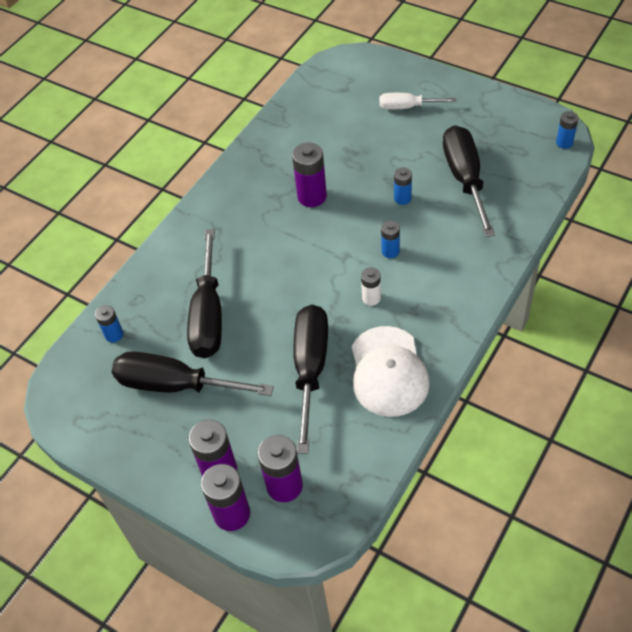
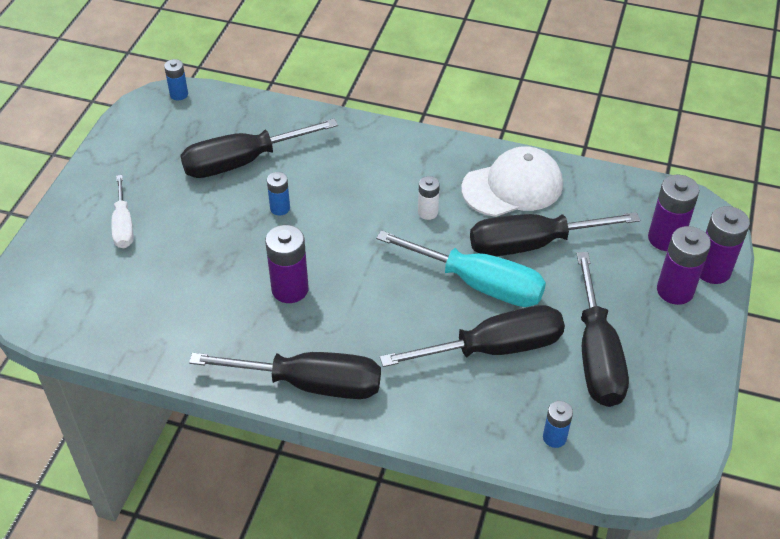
camera: 110 degrees left, 5 degrees down
(219, 199) = (311, 384): none -> black screwdriver
(277, 319) = (479, 284): none -> turquoise screwdriver
(390, 251) = (360, 207): blue battery -> none

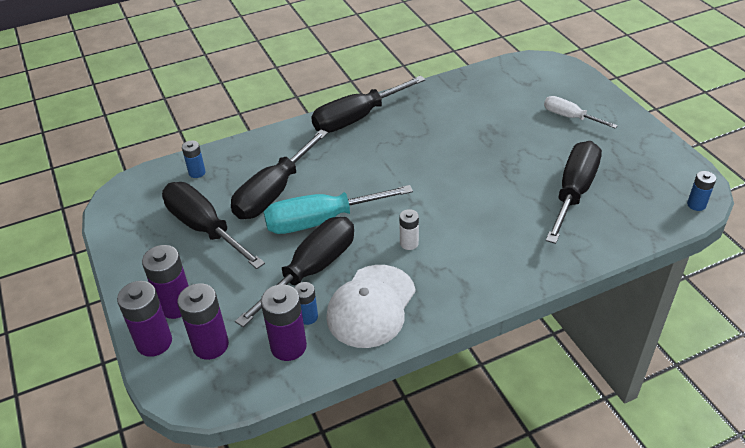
camera: 140 degrees right, 5 degrees down
(280, 208) = (504, 182): blue battery -> blue battery (307, 317)
(290, 289) = (430, 147): purple battery -> purple battery (288, 346)

